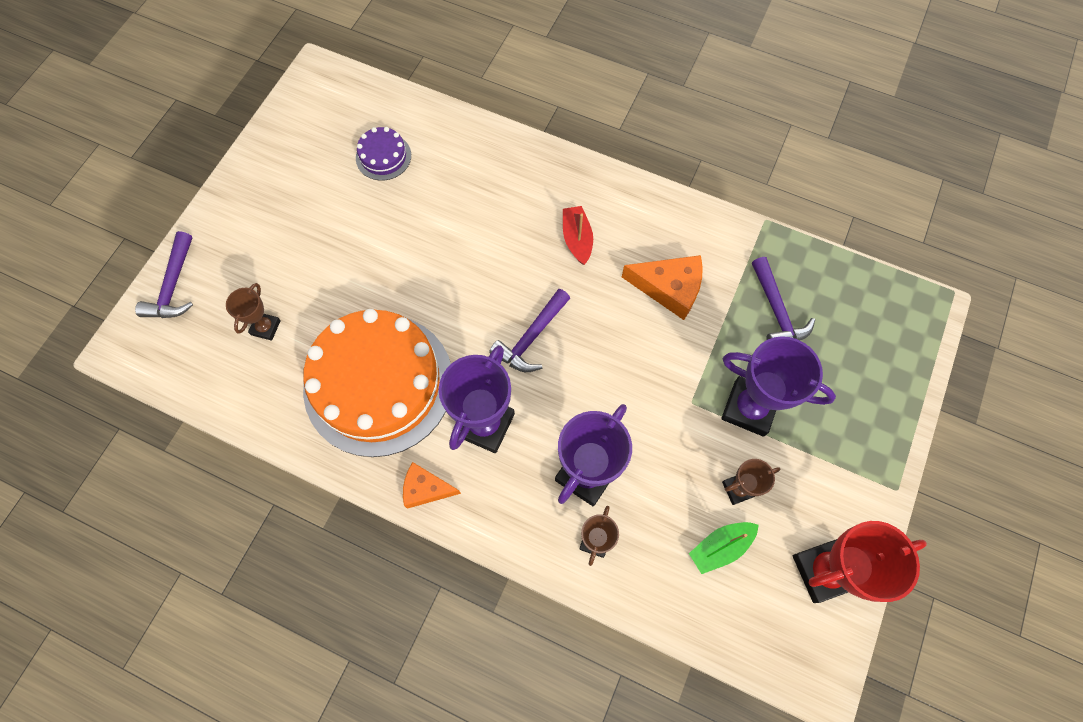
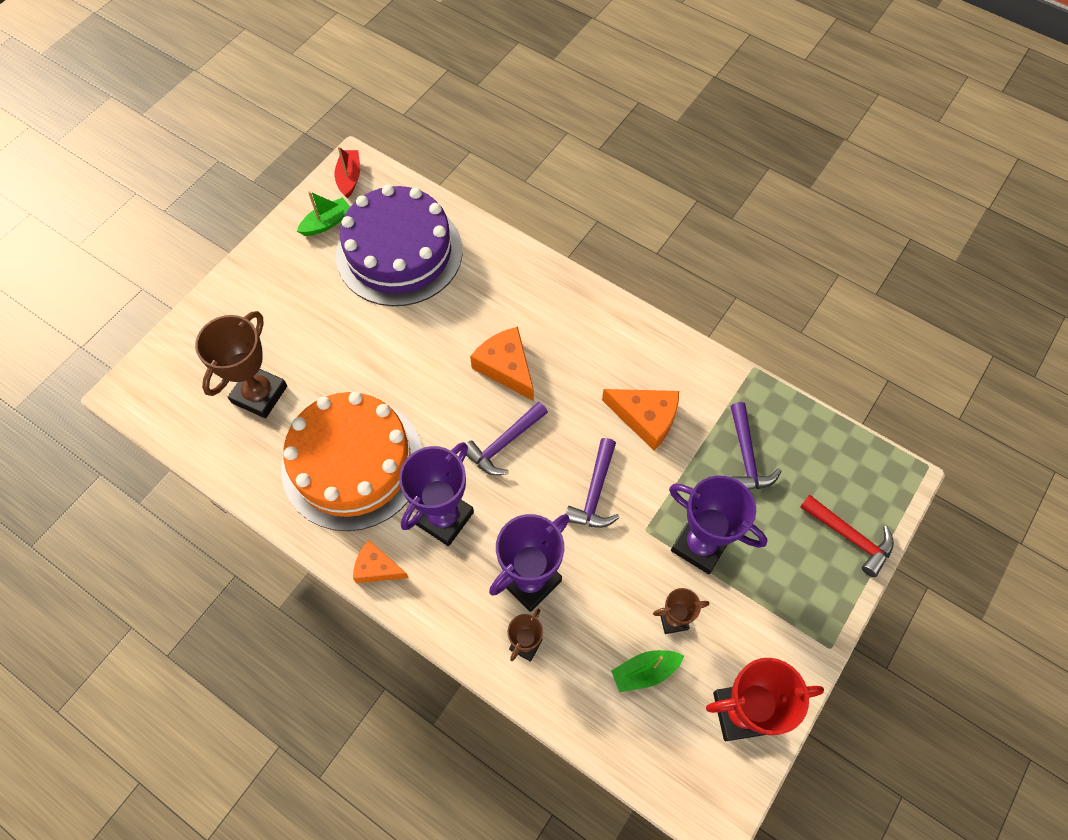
camera: 10 degrees right, 5 degrees down
(173, 286) = (184, 343): purple hammer -> purple hammer (595, 493)
(265, 327) = (259, 394): brown trophy -> brown trophy, size x1.88
(301, 137) = (327, 223): none -> green boat
(383, 156) = (399, 252): purple cake -> purple cake, size x2.38
(517, 258) = (506, 367): none -> orange cheese
(577, 239) = (566, 358): red boat -> red boat (349, 178)
(894, 375) = (850, 537): none -> red hammer

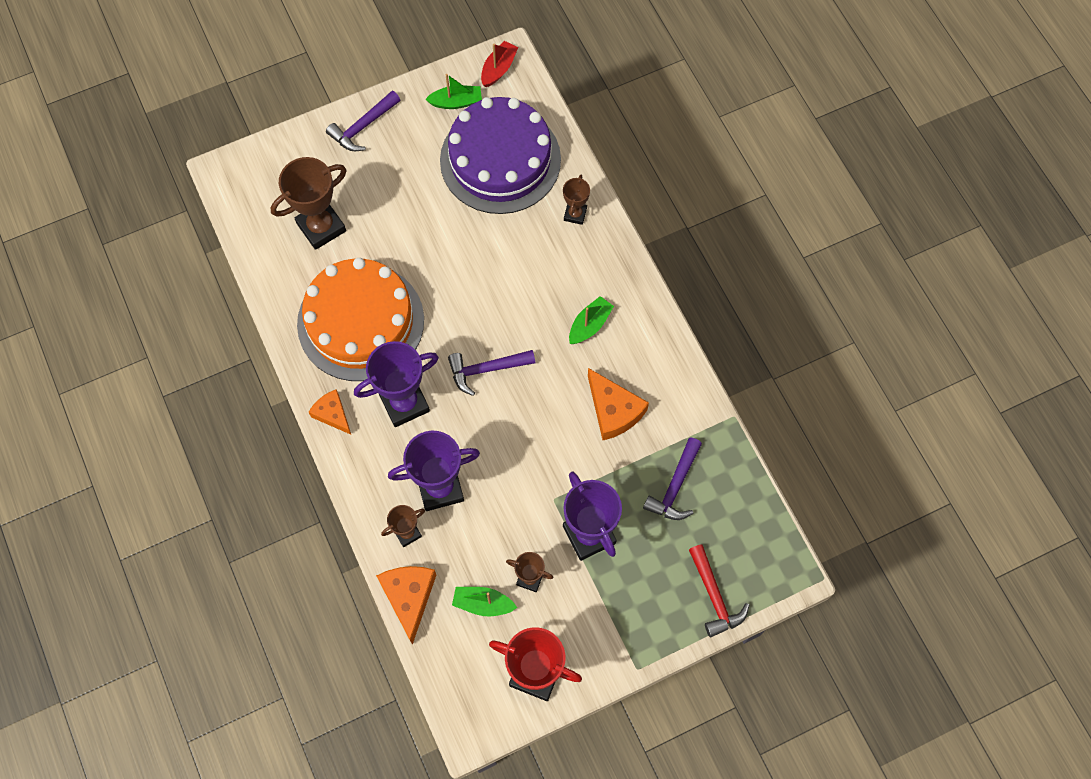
camera: 30 degrees right, 5 degrees up
(498, 266) = (575, 214): none -> brown trophy
(506, 367) = (527, 307): orange cheese -> orange cheese (409, 597)
(574, 354) = (589, 325): none -> green boat
(595, 493) = (533, 448): purple hammer -> purple hammer (363, 127)

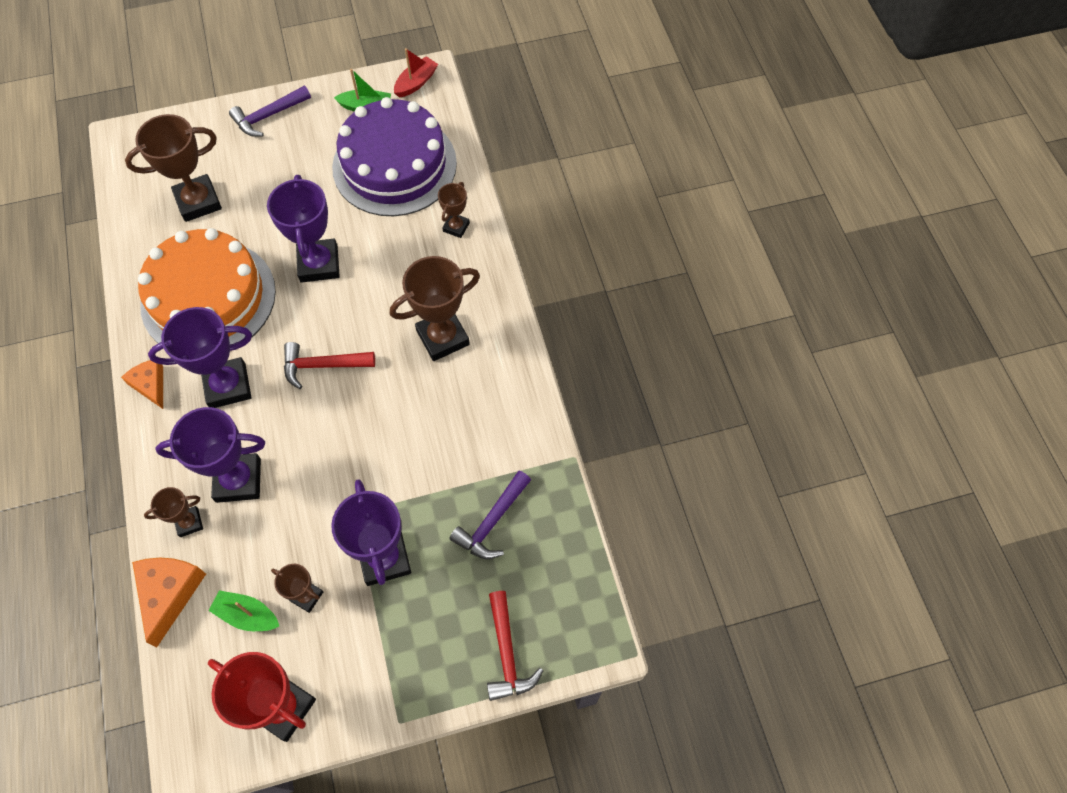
camera: 10 degrees right, 5 degrees down
(455, 272) = (319, 264): none -> purple trophy
(486, 370) = (322, 365): purple hammer -> red hammer
(589, 325) = (442, 337): green boat -> brown trophy
(613, 410) = (445, 429): orange cheese -> none

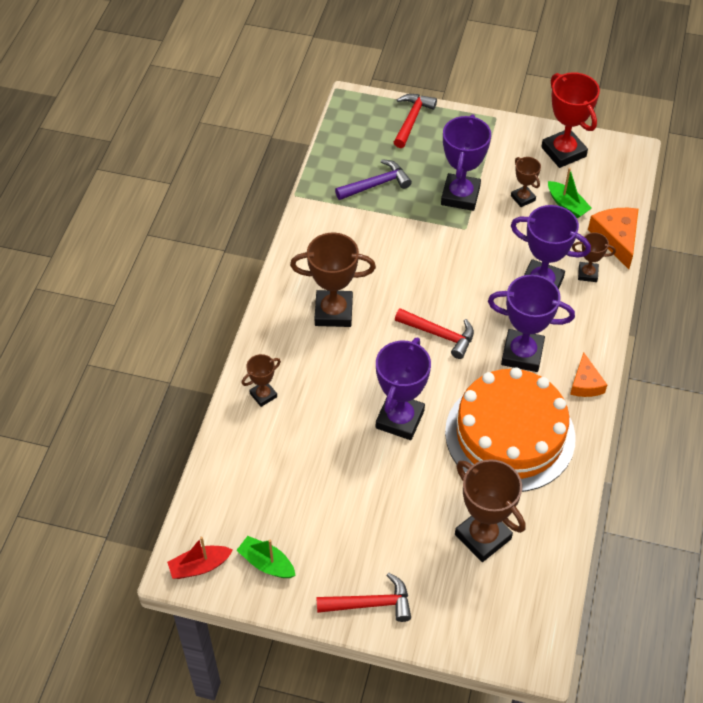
camera: 150 degrees left, 10 degrees down
(169, 593) = (616, 238): orange cheese -> orange cheese turned 135 degrees clockwise
(198, 202) = (483, 536): brown trophy -> brown trophy turned 45 degrees clockwise
(268, 116) = (370, 603): purple hammer -> red hammer
(394, 165) = (278, 482): purple cake -> none

